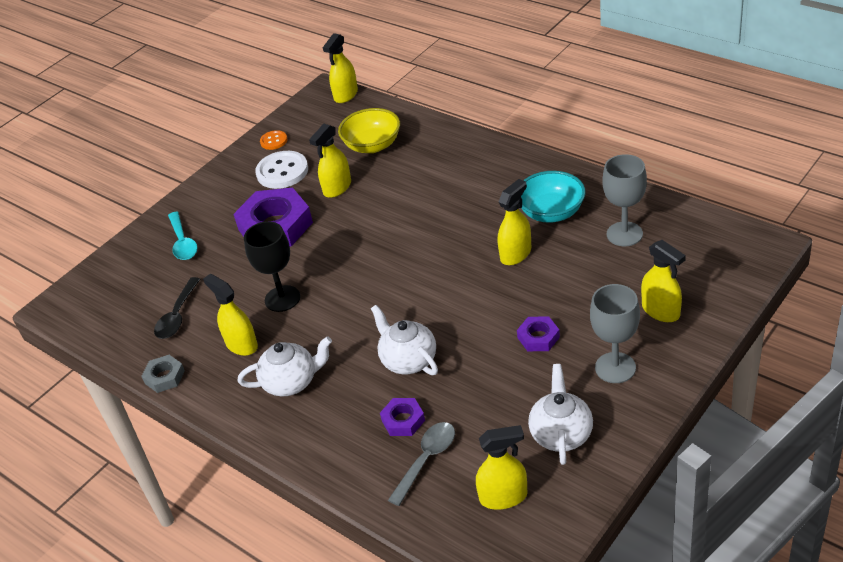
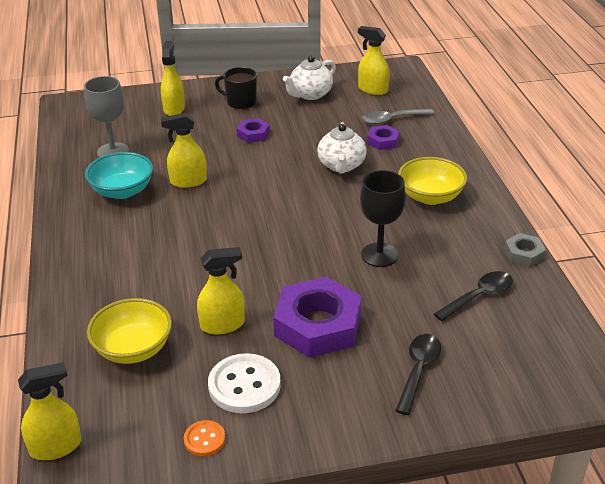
camera: 145 degrees left, 5 degrees down
(183, 242) = (418, 370): turquoise spoon -> black spoon
(241, 344) = (443, 241): yellow spray bottle -> none
(291, 382) = (430, 196): white teapot -> yellow bowl
(615, 368) = (240, 101): grey goblet -> black mug

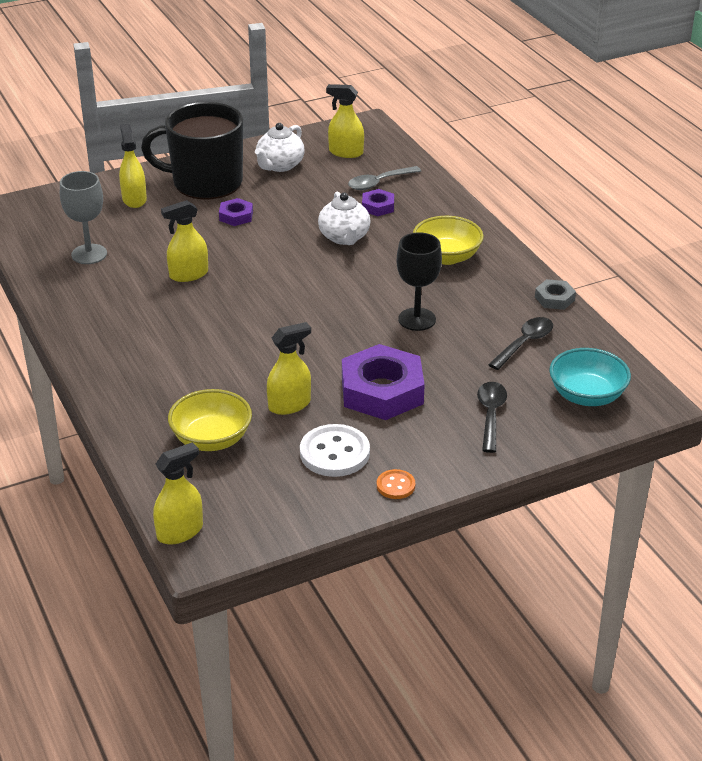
camera: 15 degrees left, 0 degrees up
(122, 191) = (121, 294): turquoise bowl -> turquoise bowl (587, 396)
(204, 439) = (317, 502): orange button -> orange button (395, 485)
(240, 101) = (205, 182): black mug -> black mug, size x2.04

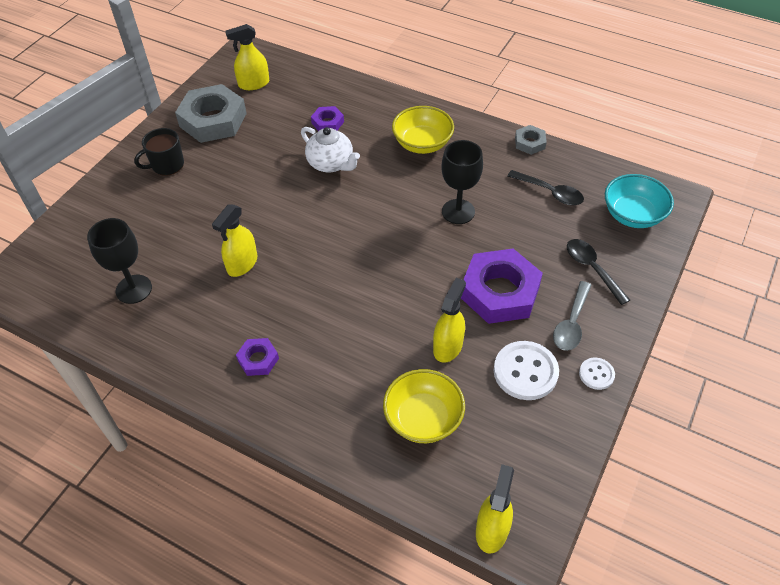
camera: 35 degrees left, 15 degrees up
(89, 254) = (134, 289): grey goblet -> black goblet
(134, 199) = (120, 212): yellow spray bottle -> none
(205, 182) = (167, 165): black mug -> black mug, size x0.49
(236, 216) = (225, 186): purple nut -> purple nut (258, 359)
(280, 165) = (213, 120): white teapot -> grey nut
(379, 183) = (307, 100): grey spoon -> grey spoon (571, 323)
(395, 485) = (596, 374): orange button -> white button
(524, 343) = (550, 192): black spoon -> black spoon turned 120 degrees clockwise

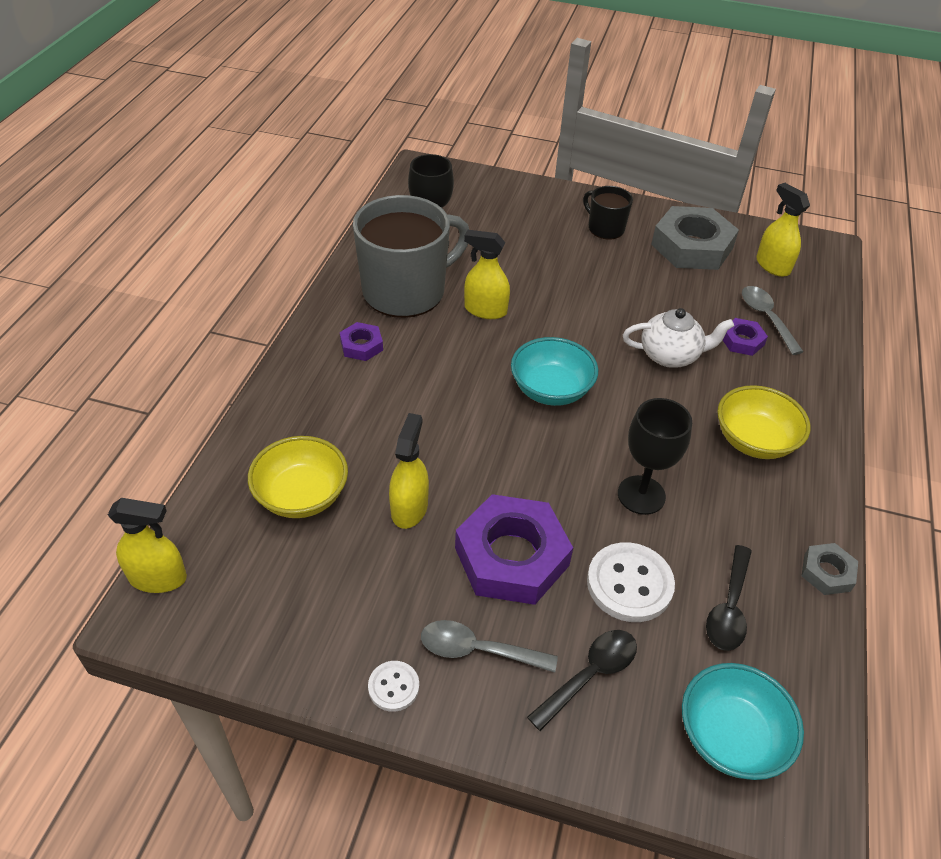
camera: 75 degrees right, 5 degrees down
(196, 317) = (406, 291): none -> grey mug
(308, 103) = (766, 318): none -> grey spoon
(331, 164) = (670, 355): white teapot -> white teapot turned 120 degrees counterclockwise
(347, 239) = (551, 390): none -> turquoise bowl
(448, 346) = (409, 508): yellow spray bottle -> yellow spray bottle turned 90 degrees counterclockwise
(525, 372) = (384, 597): white button -> white button (629, 584)

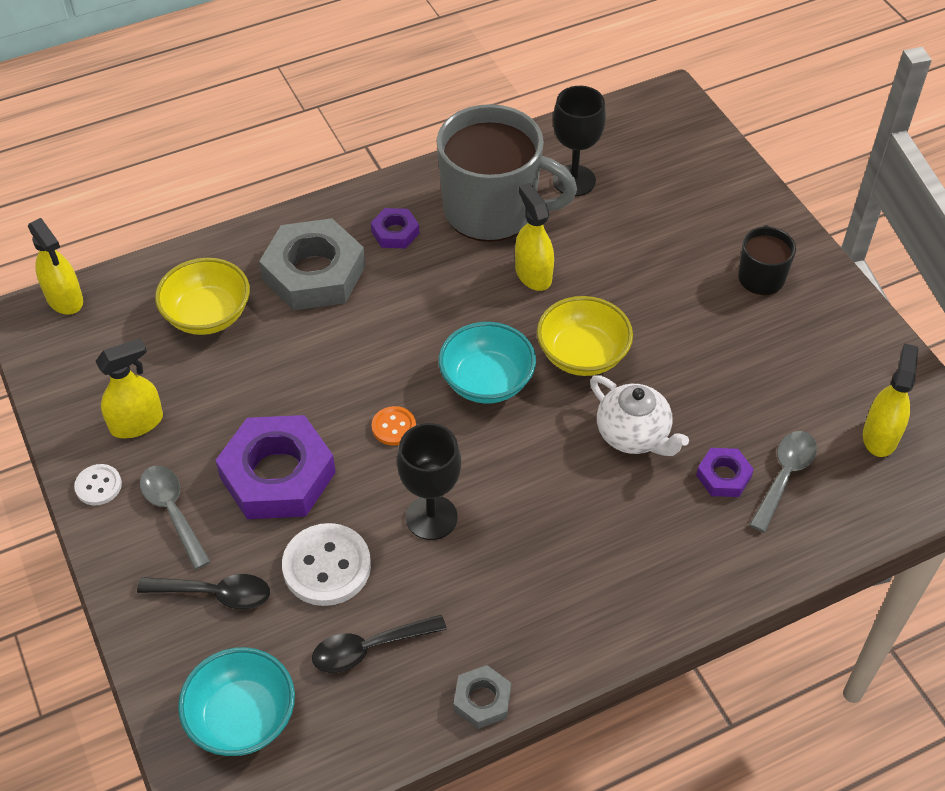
camera: 50 degrees right, 5 degrees up
(409, 508) = (260, 383): yellow spray bottle -> yellow spray bottle (137, 423)
(538, 461) = (394, 427): none -> orange button
(692, 246) = (823, 356): grey nut -> grey nut (314, 273)
(754, 440) = (590, 560): yellow bowl -> yellow bowl (582, 355)

